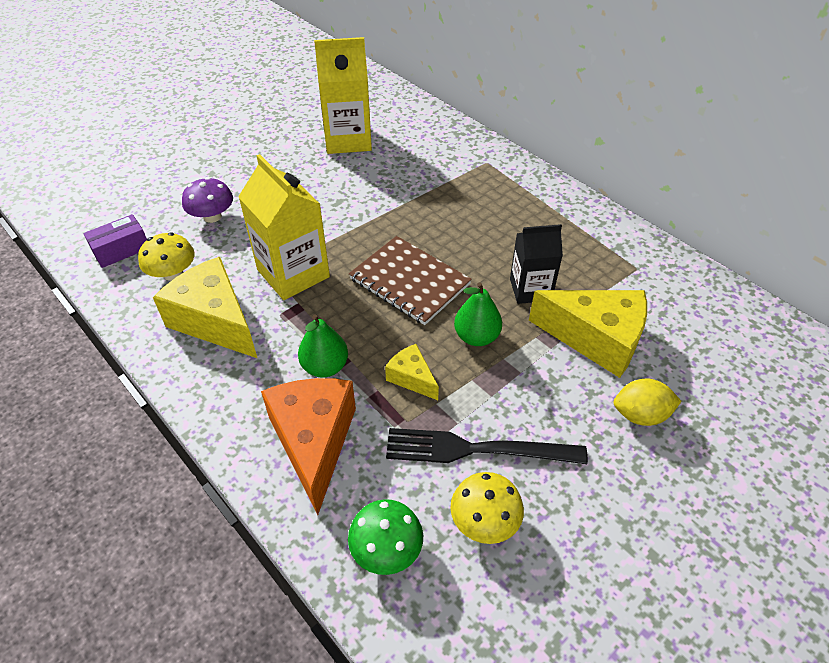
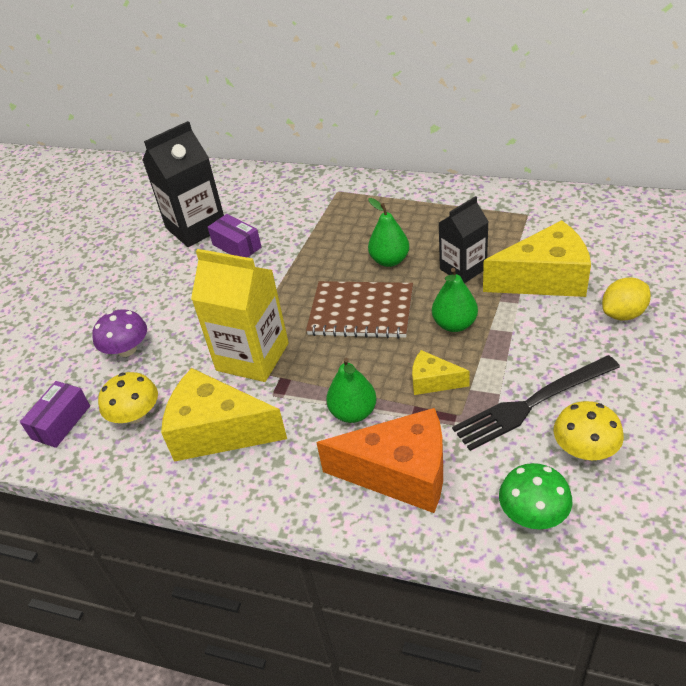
camera: 25 degrees left, 5 degrees down
(314, 442) = (400, 473): orange cheese -> orange cheese turned 135 degrees clockwise
(348, 139) = (196, 227): yellow carton -> black carton
(364, 171) = (237, 246): none -> purple box
(474, 248) = (389, 260): none -> green pear

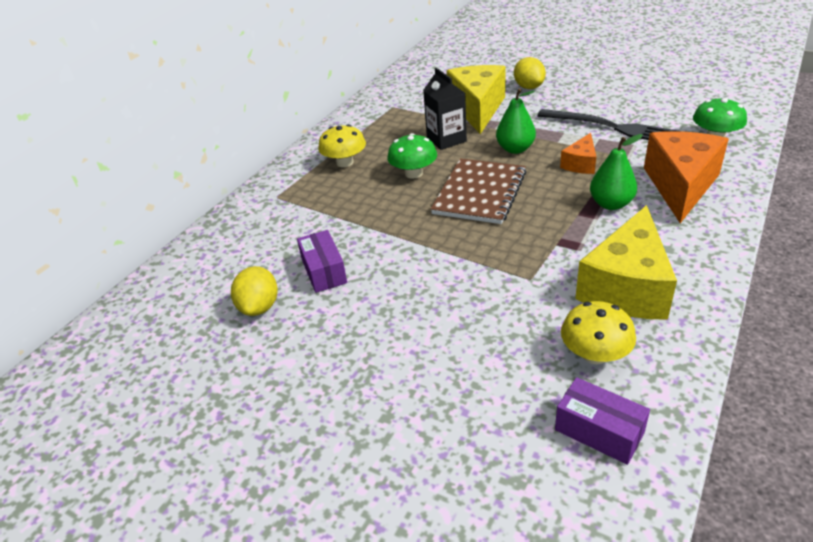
camera: 80 degrees left, 5 degrees down
(127, 349) = (476, 368): purple mushroom -> none
(196, 227) = (259, 307): black carton -> yellow lemon
(237, 246) = (324, 271): purple box -> purple box turned 75 degrees counterclockwise
(252, 357) = (522, 261): yellow carton -> none
(389, 260) = (413, 173): green pear -> green mushroom
(433, 381) = (580, 164): yellow cheese -> orange cheese
(532, 403) = (612, 127): black fork -> black fork turned 45 degrees counterclockwise
(585, 449) = (657, 114): yellow mushroom -> yellow mushroom (345, 162)

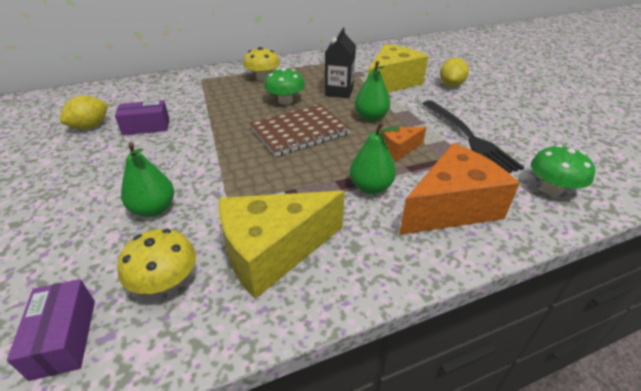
camera: 35 degrees right, 0 degrees up
(324, 271) = (146, 127): purple box -> purple box turned 60 degrees clockwise
(485, 323) = (154, 209): none -> green pear

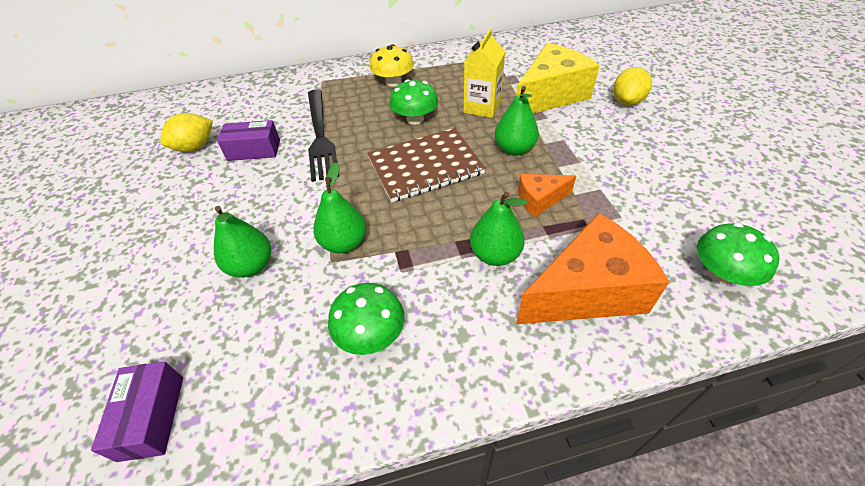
camera: 10 degrees right, 10 degrees up
(165, 281) = (254, 361): yellow mushroom -> none
(238, 187) = (344, 243): none -> green pear
(273, 252) = (370, 334): yellow cheese -> green mushroom
(339, 91) = (482, 107): black carton -> yellow carton
(468, 137) = (631, 187): black fork -> black fork (320, 136)

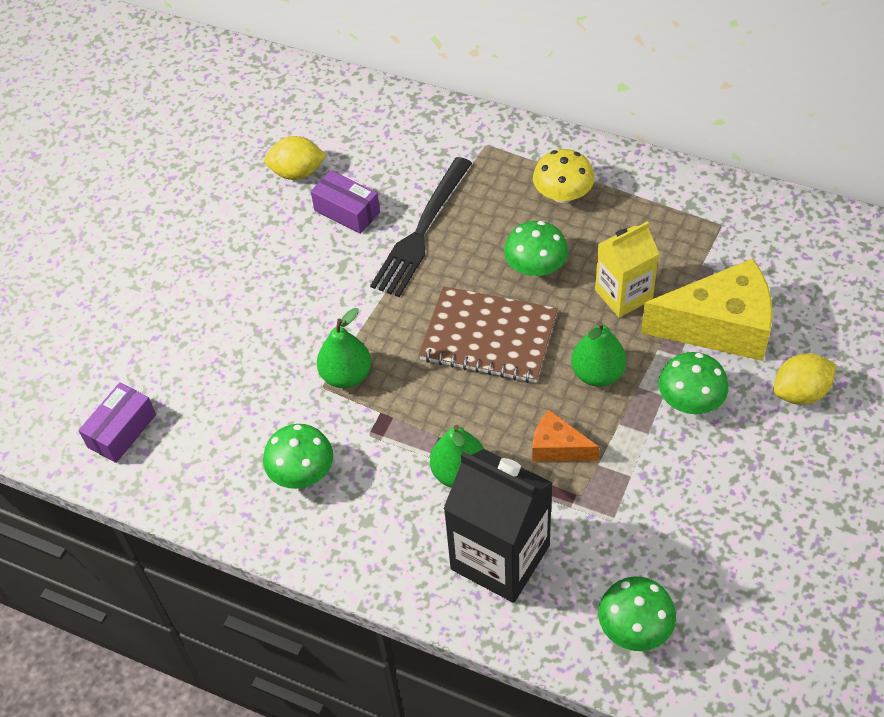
camera: 40 degrees right, 5 degrees up
(251, 266) = (259, 348): green pear -> none
(580, 134) = (690, 400): none -> green mushroom
(587, 291) = (500, 557): orange cheese -> black carton

